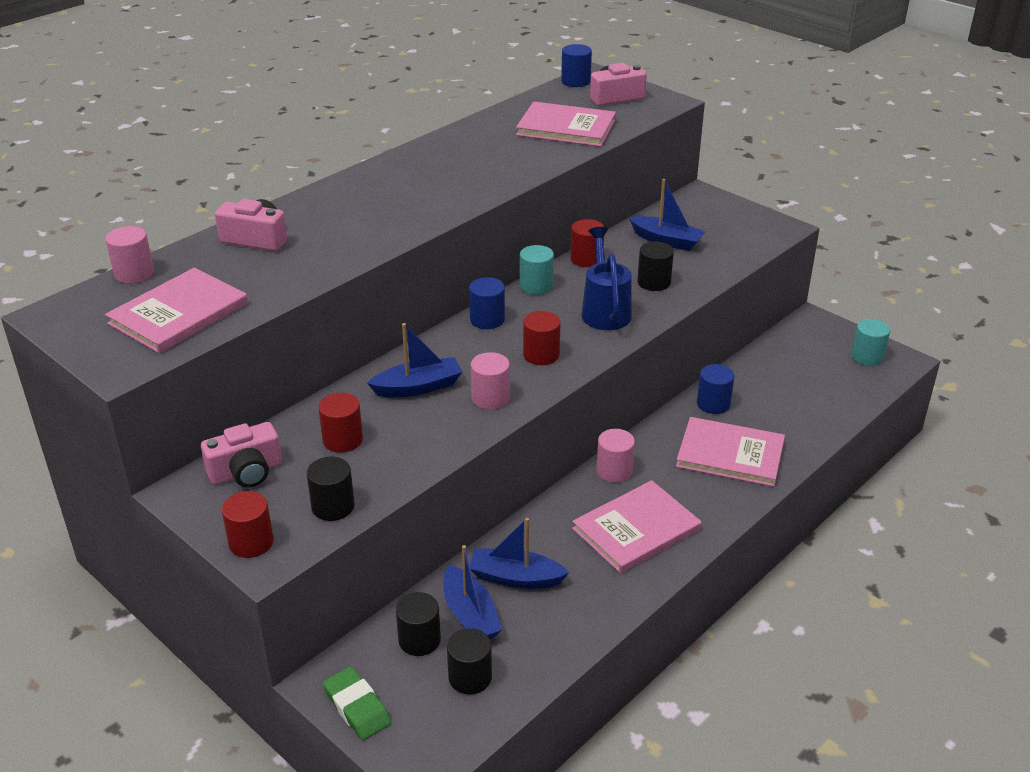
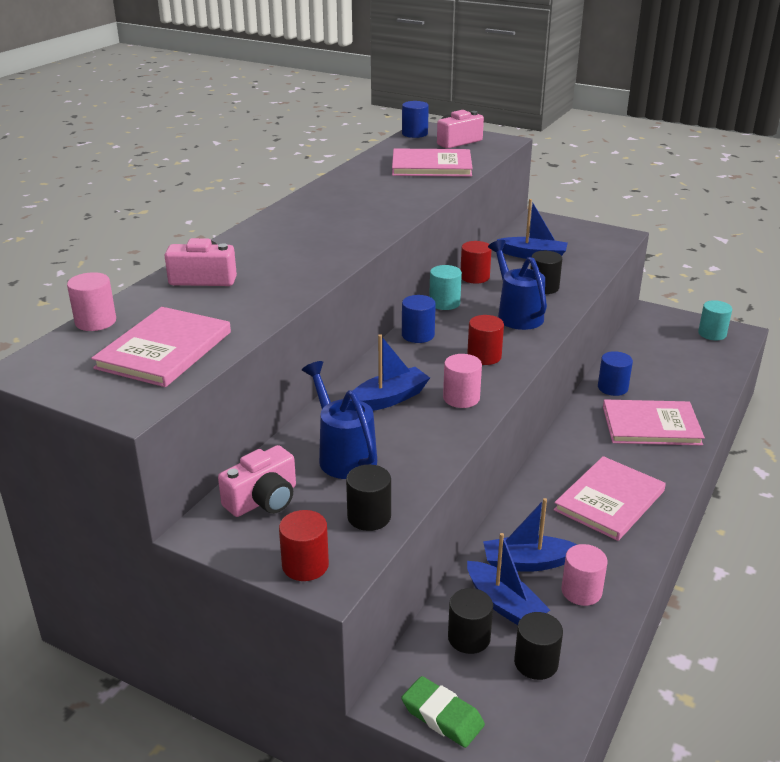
camera: 15 degrees left, 5 degrees down
(342, 440) = (343, 455): red cylinder -> blue watering can
(614, 471) = (561, 455): pink cylinder -> pink cylinder (581, 591)

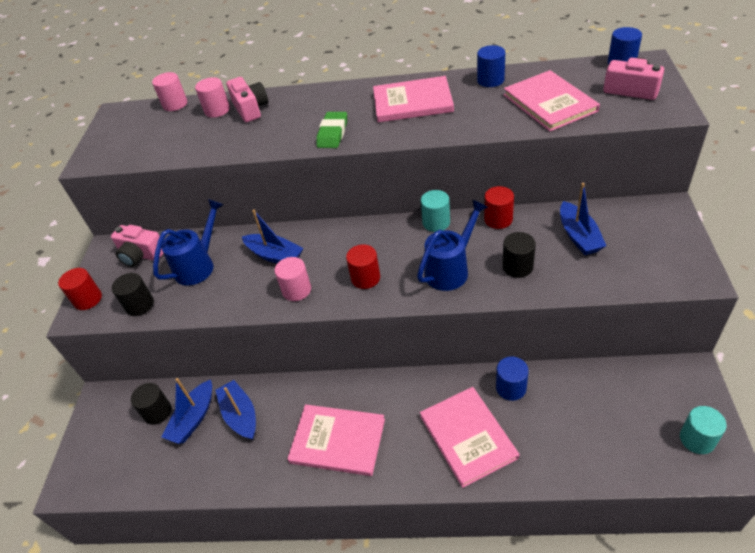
camera: 70 degrees right, 15 degrees up
(164, 350) = (152, 141): pink book -> pink book (412, 102)
(418, 335) = (373, 231): blue cylinder -> blue cylinder (490, 80)
(442, 716) = (91, 425): green eraser -> green eraser (332, 133)
(536, 663) = (146, 456): black cylinder -> none
(581, 591) = (223, 458): pink cylinder -> pink cylinder (217, 110)

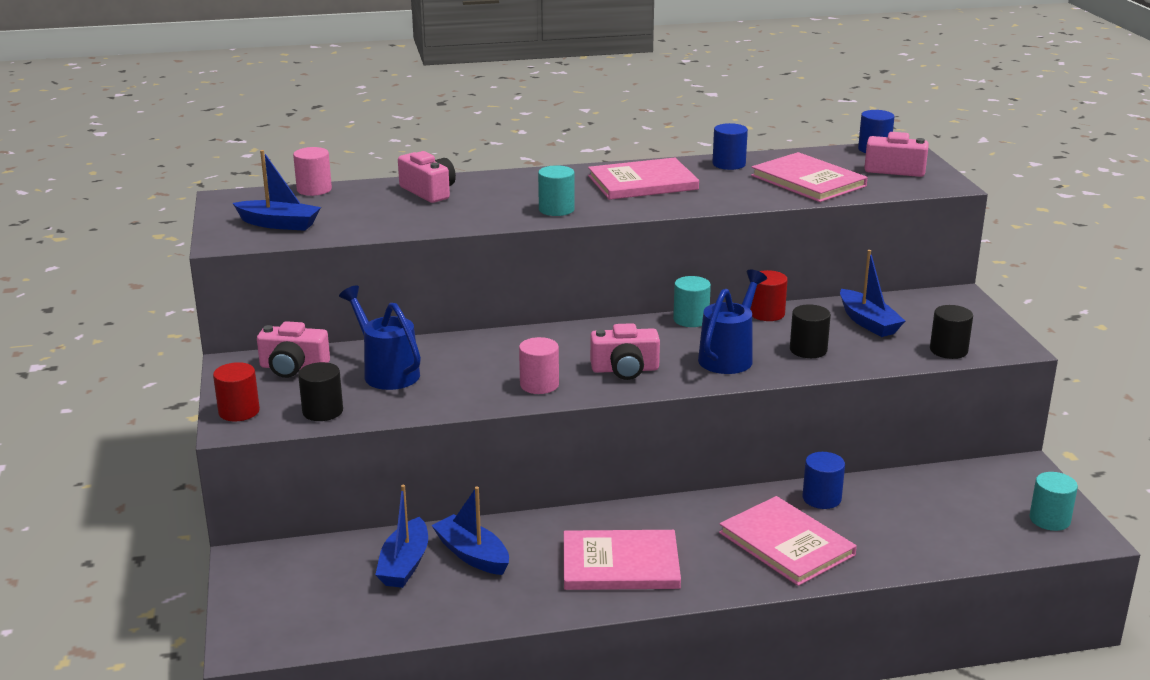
camera: 20 degrees left, 20 degrees down
(157, 412) = (346, 564): black cylinder -> black cylinder (948, 350)
(198, 265) = (387, 372): blue watering can -> blue watering can turned 60 degrees counterclockwise
(217, 110) = (381, 193): pink cylinder -> none
(275, 255) = (491, 358): blue boat -> blue boat (279, 224)
(332, 133) = (556, 209): green eraser -> turquoise cylinder
(365, 278) = (625, 369): red cylinder -> pink camera

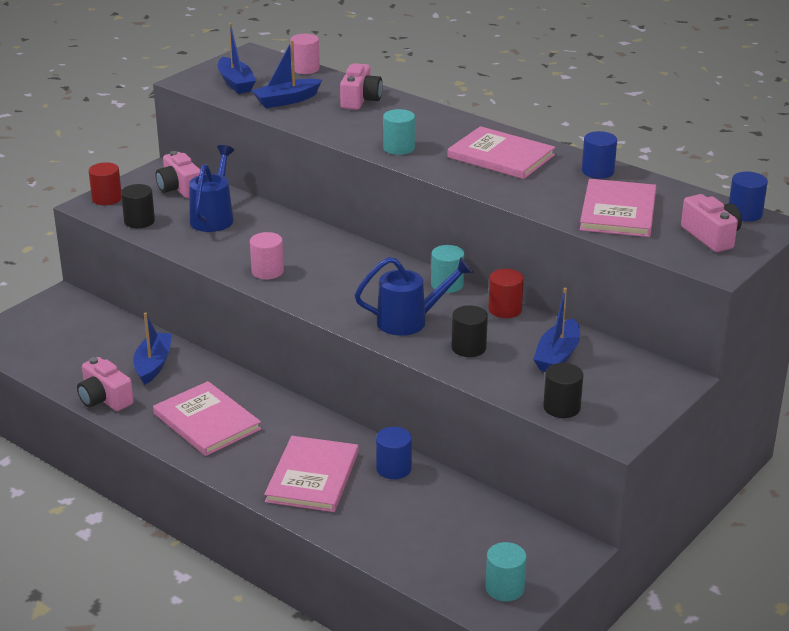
camera: 50 degrees right, 5 degrees up
(404, 564) = (116, 347): blue boat -> blue boat (286, 100)
(625, 369) = (332, 291): pink camera -> pink camera (104, 399)

